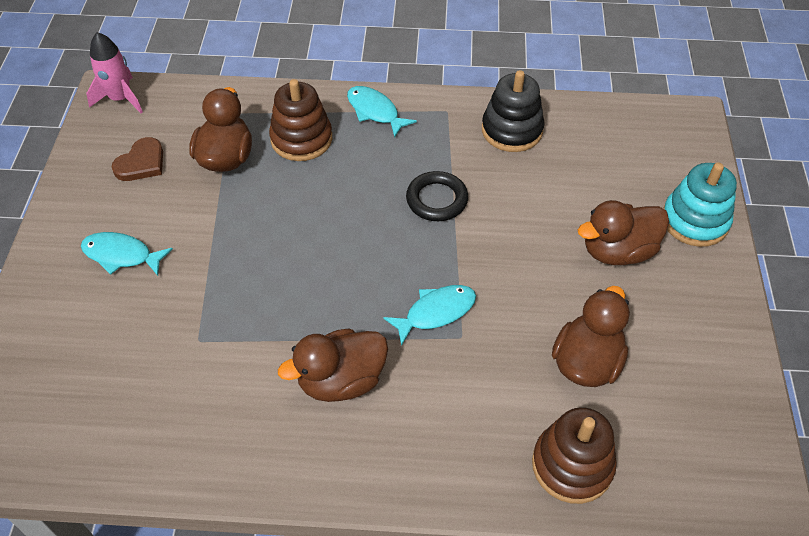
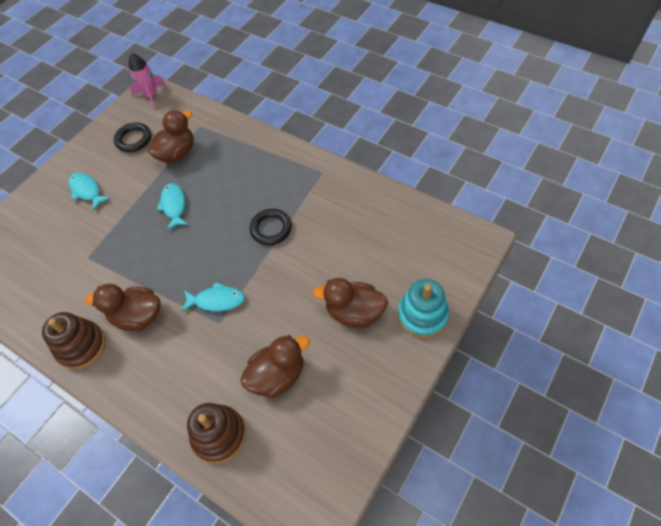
camera: 35 degrees right, 5 degrees up
(141, 163) = (134, 139): brown heart -> black ring
(301, 139) = (225, 157): brown stacking toy -> brown stacking toy (81, 346)
(375, 111) = (279, 156): turquoise fish -> turquoise fish (174, 206)
(512, 130) = (351, 201): black stacking toy -> none

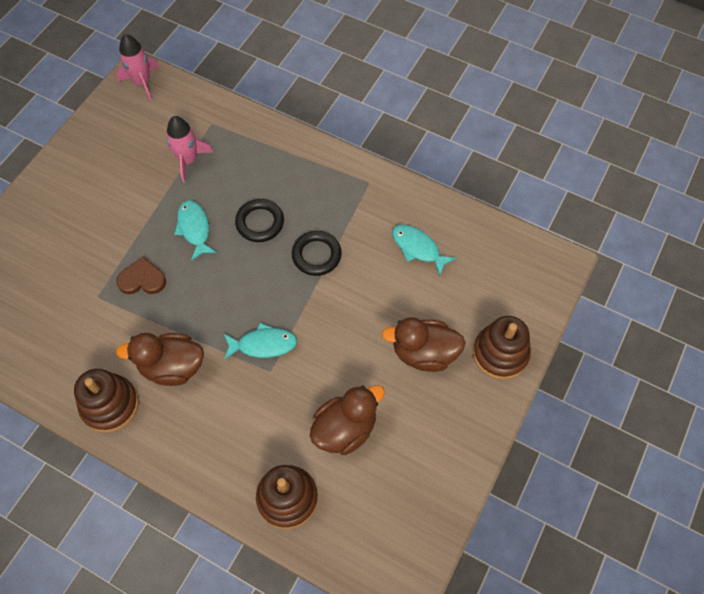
camera: 10 degrees left, 5 degrees up
(87, 191) = (81, 211): turquoise fish -> turquoise fish (418, 248)
(125, 244) = (142, 279): none -> brown heart
(134, 139) = (130, 142): black ring -> black ring (260, 223)
(177, 153) = (188, 160): brown duck -> pink rocket
(422, 315) = (500, 353): turquoise stacking toy -> brown stacking toy

